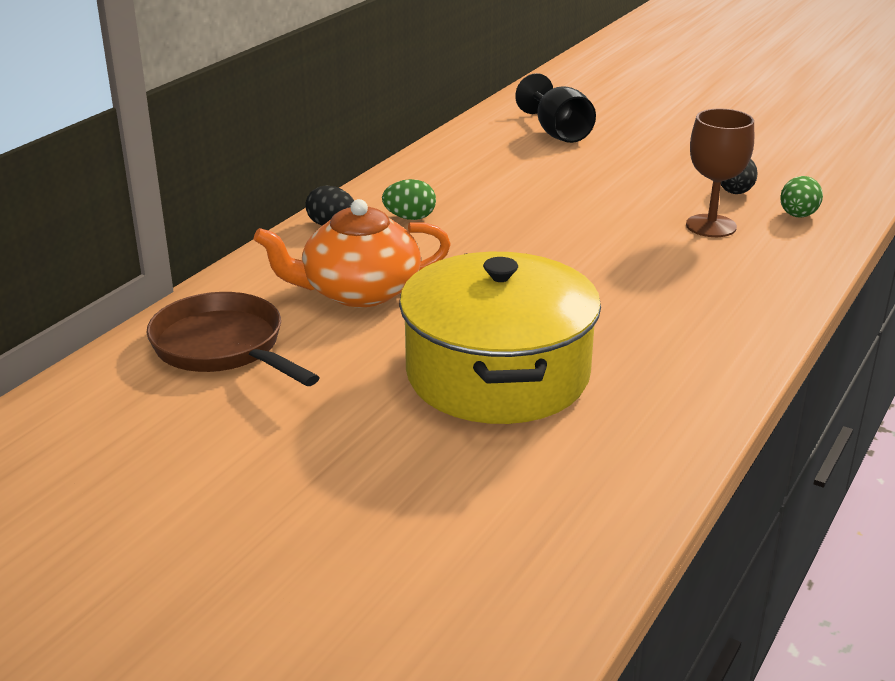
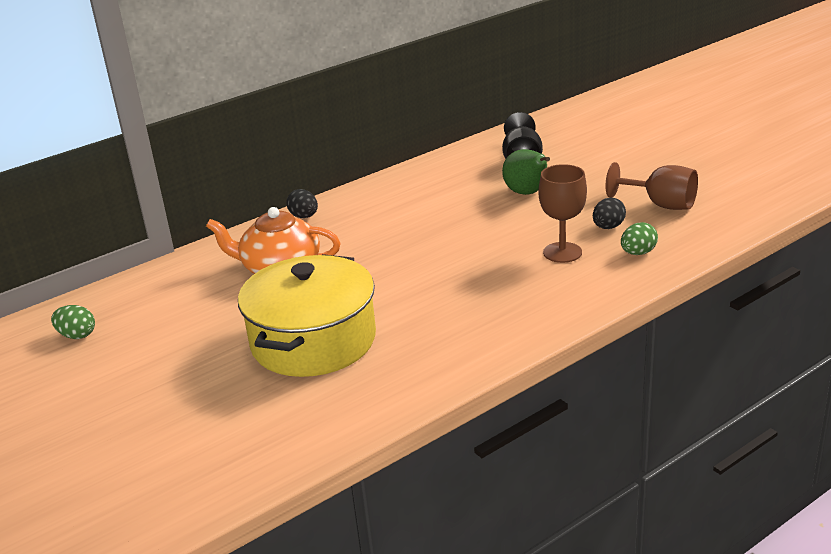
camera: 25 degrees right, 0 degrees up
(223, 347) = (170, 294): brown pan -> none
(410, 218) = (358, 218): green egg -> green egg (77, 335)
(601, 167) = (527, 193): none -> green pear
(768, 162) = (661, 204): none -> brown goblet

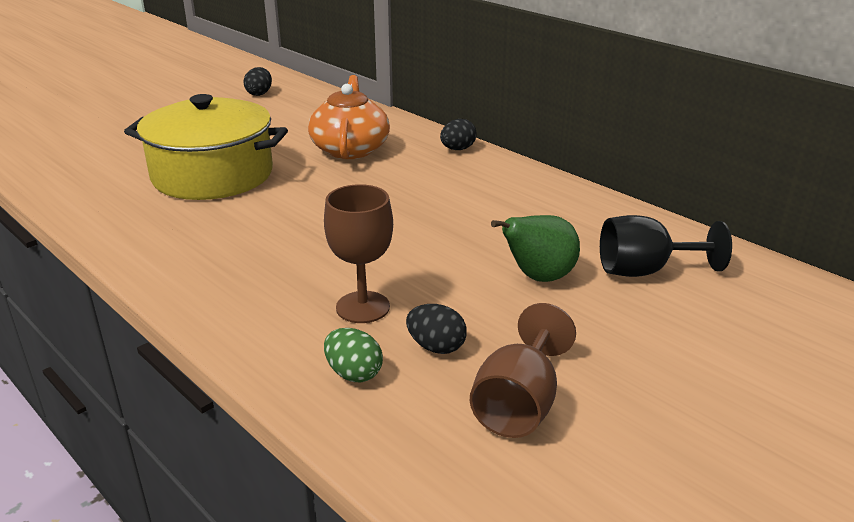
camera: 80 degrees right, 0 degrees up
(77, 335) = (259, 93): green egg -> black egg

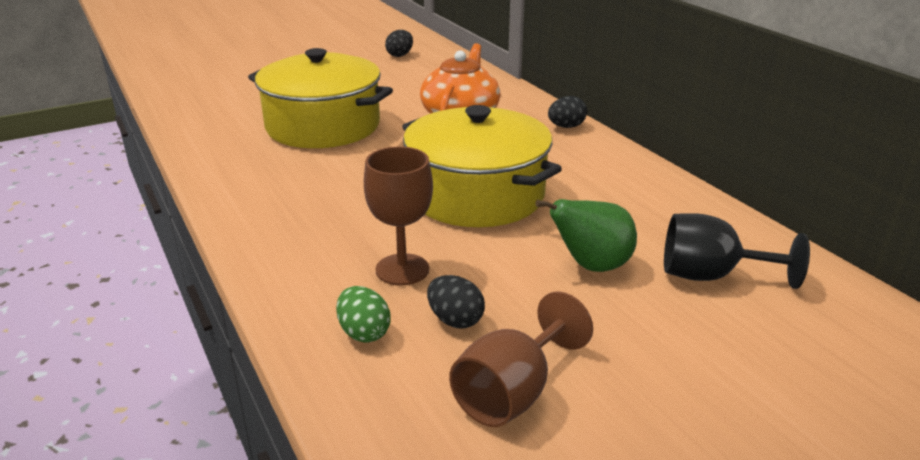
camera: 15 degrees right, 0 degrees up
(402, 225) = (476, 195): none -> yellow pot

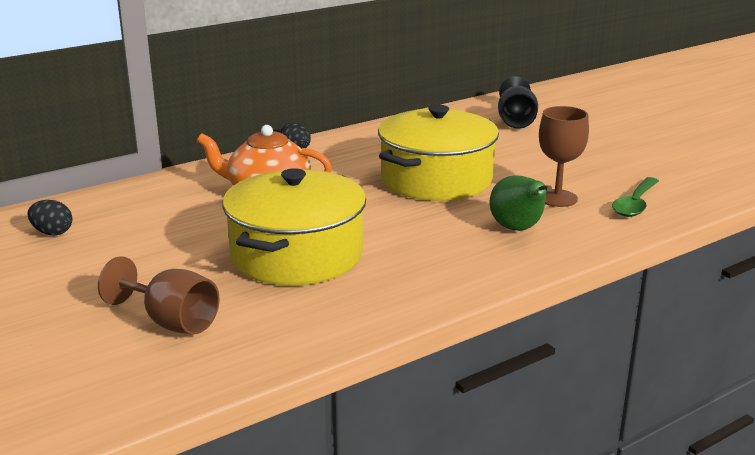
camera: 95 degrees left, 5 degrees down
(364, 333) = (635, 204): green egg -> green spoon
(455, 320) = (604, 180): black egg -> none
(512, 393) = (657, 166): brown goblet -> brown goblet (171, 322)
(591, 266) = (521, 147): green pear -> green pear (518, 229)

